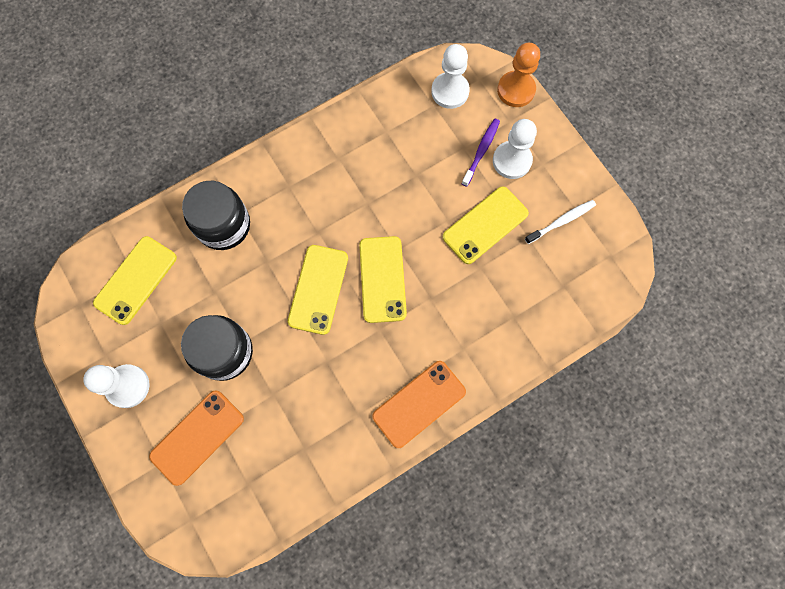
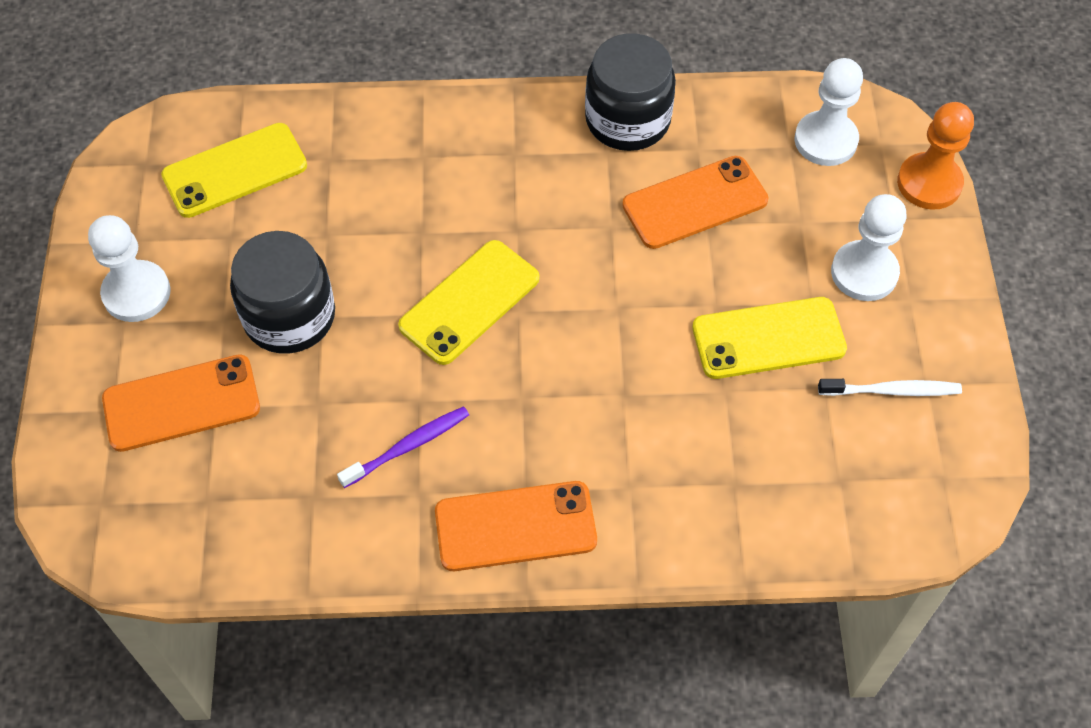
camera: 30 degrees right, 15 degrees down
(223, 225) = (394, 160): black jar -> black jar (627, 120)
(382, 279) = (569, 335): yellow phone -> none
(403, 165) = (695, 203): none -> orange phone
(481, 151) = (824, 239): purple toothbrush -> purple toothbrush (408, 446)

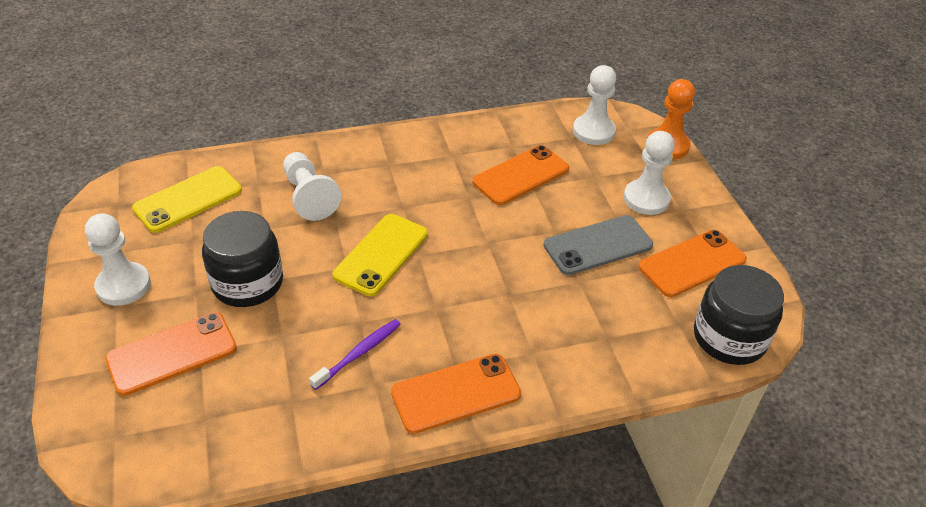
camera: 15 degrees left, 15 degrees down
(394, 192) = (309, 196): none -> white pawn
(627, 120) = (461, 136): black jar -> black jar (729, 338)
(768, 338) = (598, 245): yellow phone -> grey phone
(892, 391) = (692, 263): white toothbrush -> orange phone

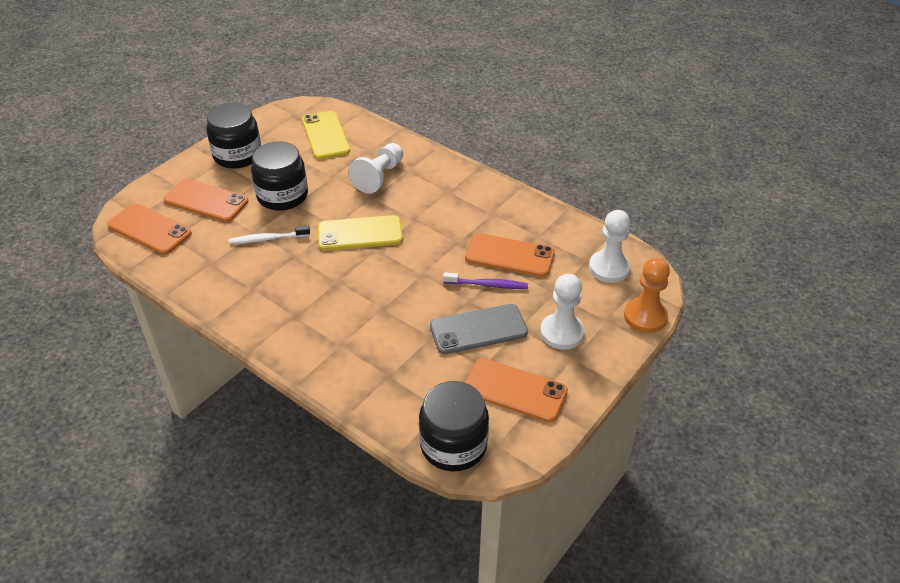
camera: 55 degrees right, 0 degrees up
(123, 285) = (237, 155): white pawn -> black jar
(188, 199) = (325, 135): yellow phone -> yellow phone turned 60 degrees clockwise
(307, 330) = (267, 239): none -> white toothbrush
(359, 353) = (269, 269): purple toothbrush -> purple toothbrush (487, 285)
(456, 393) = (274, 326): orange phone -> orange phone (149, 229)
(598, 245) = (478, 329): grey phone -> grey phone turned 45 degrees counterclockwise

